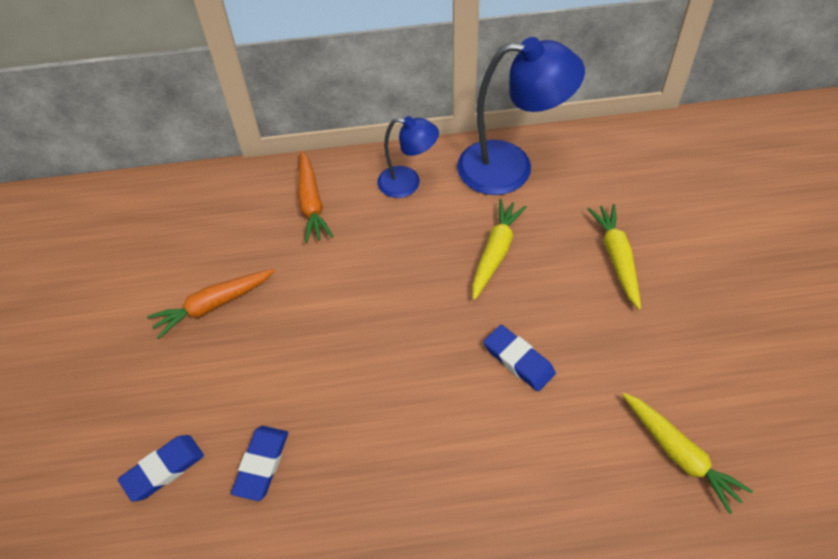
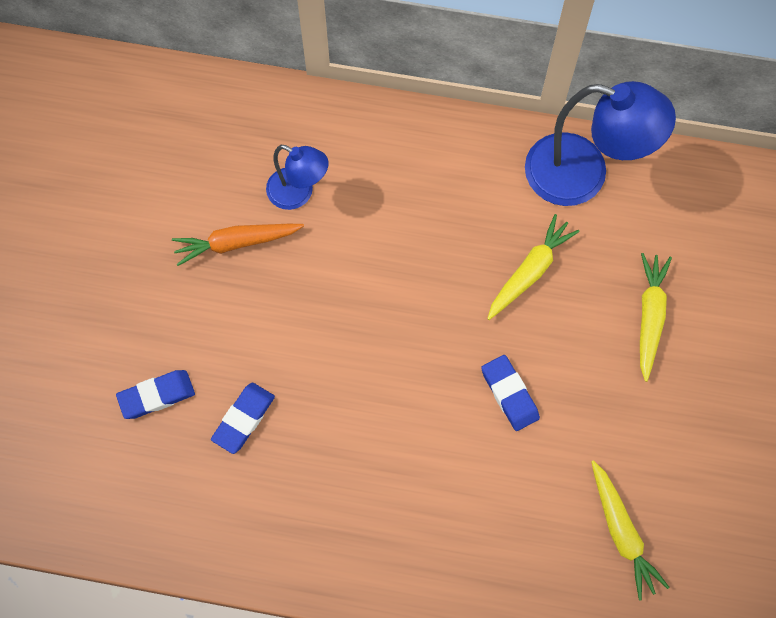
camera: 15 degrees right, 15 degrees up
(311, 203) = (361, 155): orange carrot -> none
(408, 183) = (468, 161): blue lamp -> blue lamp (298, 193)

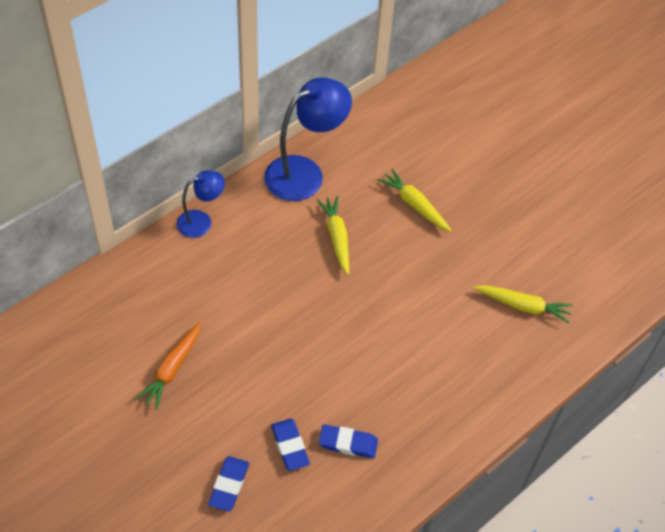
camera: 55 degrees left, 15 degrees down
(298, 193) = (174, 313): blue lamp -> blue lamp (201, 221)
(509, 394) = (399, 299): blue eraser -> blue eraser (348, 443)

